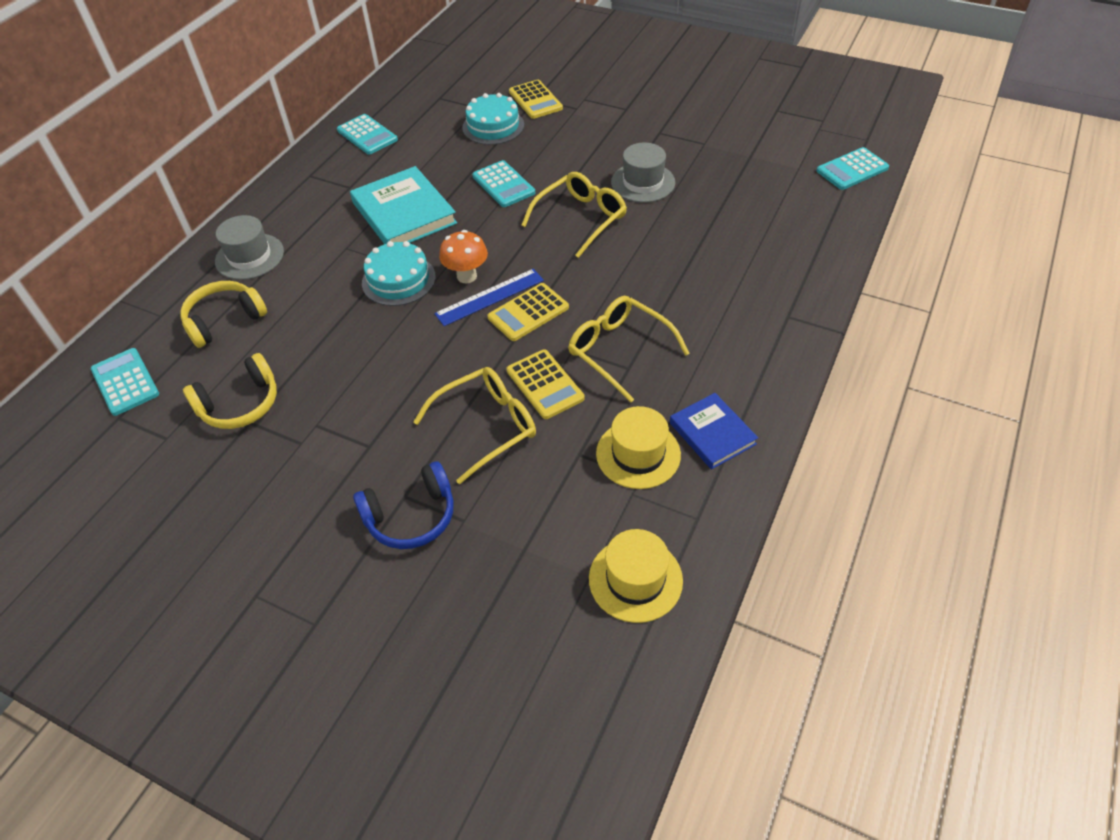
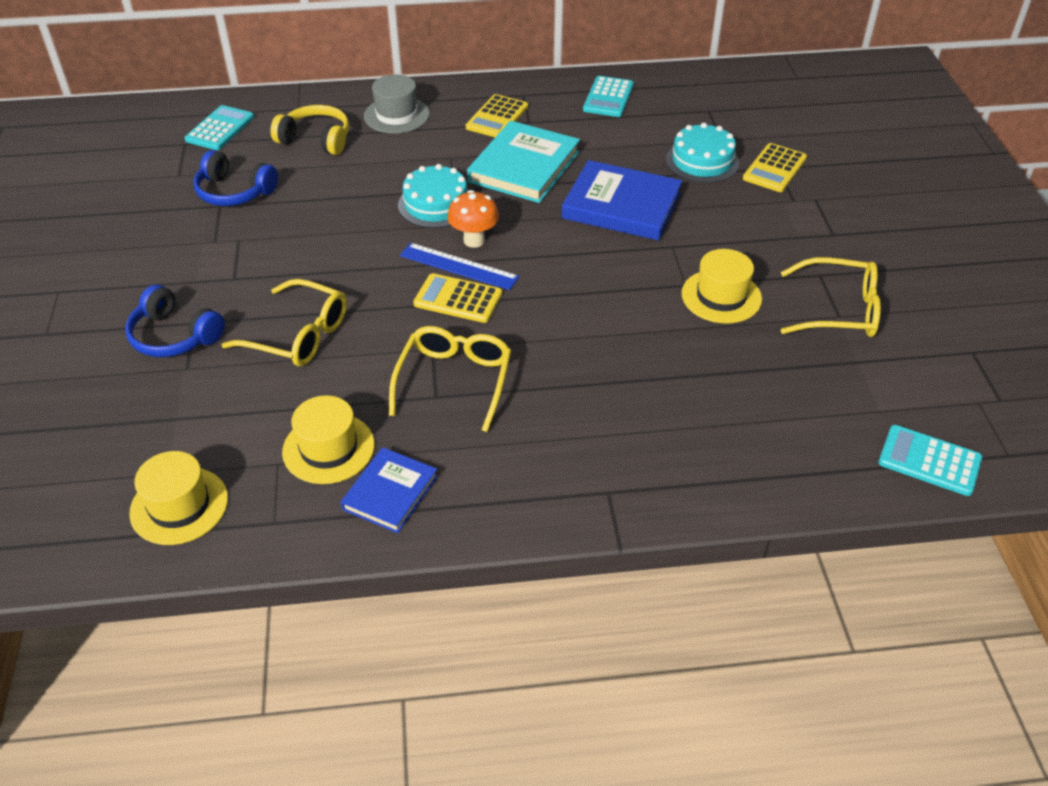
camera: 55 degrees right, 5 degrees down
(240, 404) = (234, 192): yellow headphones -> blue headphones
(503, 185) = (621, 206): turquoise calculator -> blue book
(545, 384) = (373, 349): yellow calculator -> yellow calculator (497, 117)
(580, 219) = (620, 277): yellow glasses -> yellow glasses (838, 310)
(643, 182) = (721, 296): grey hat -> yellow hat

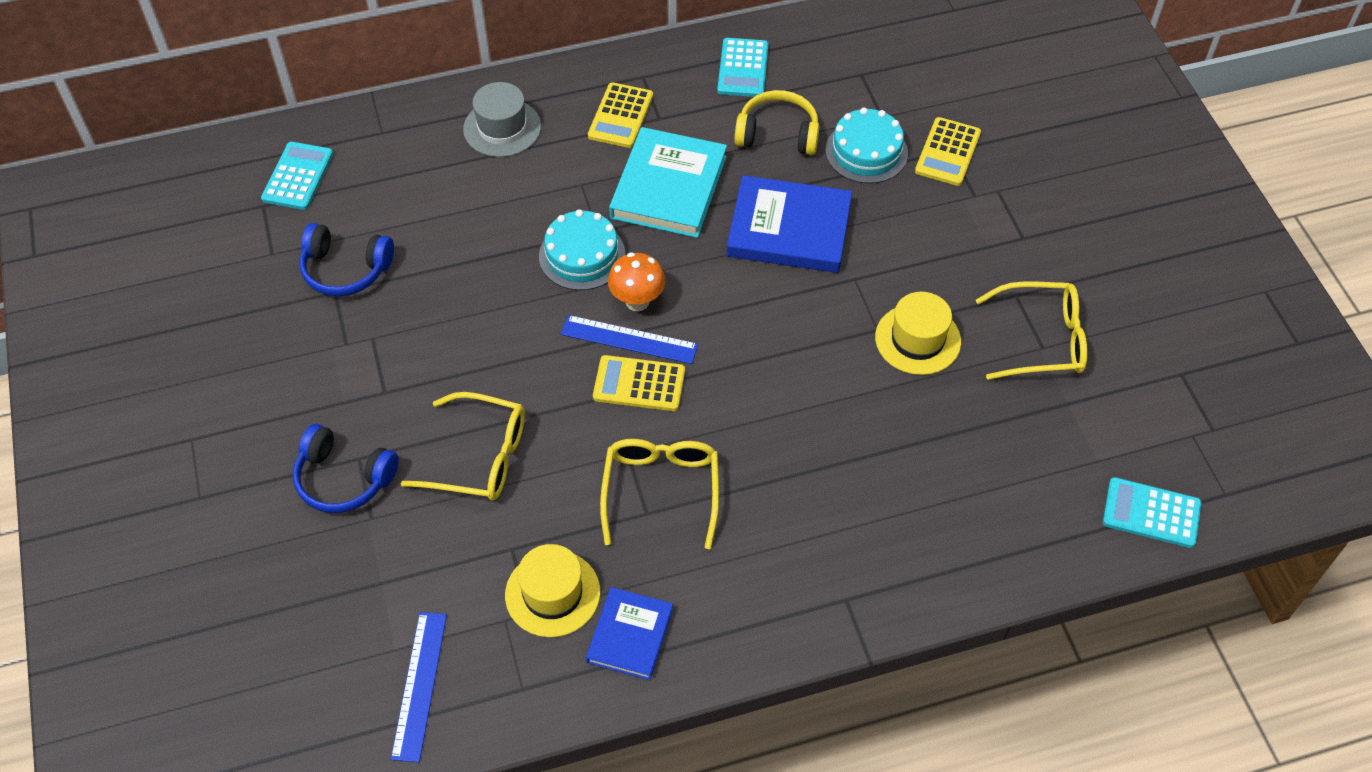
camera: 10 degrees left, 10 degrees up
(179, 506) = (420, 685): yellow hat -> blue ruler
(316, 140) = (417, 178): yellow headphones -> yellow headphones (777, 134)

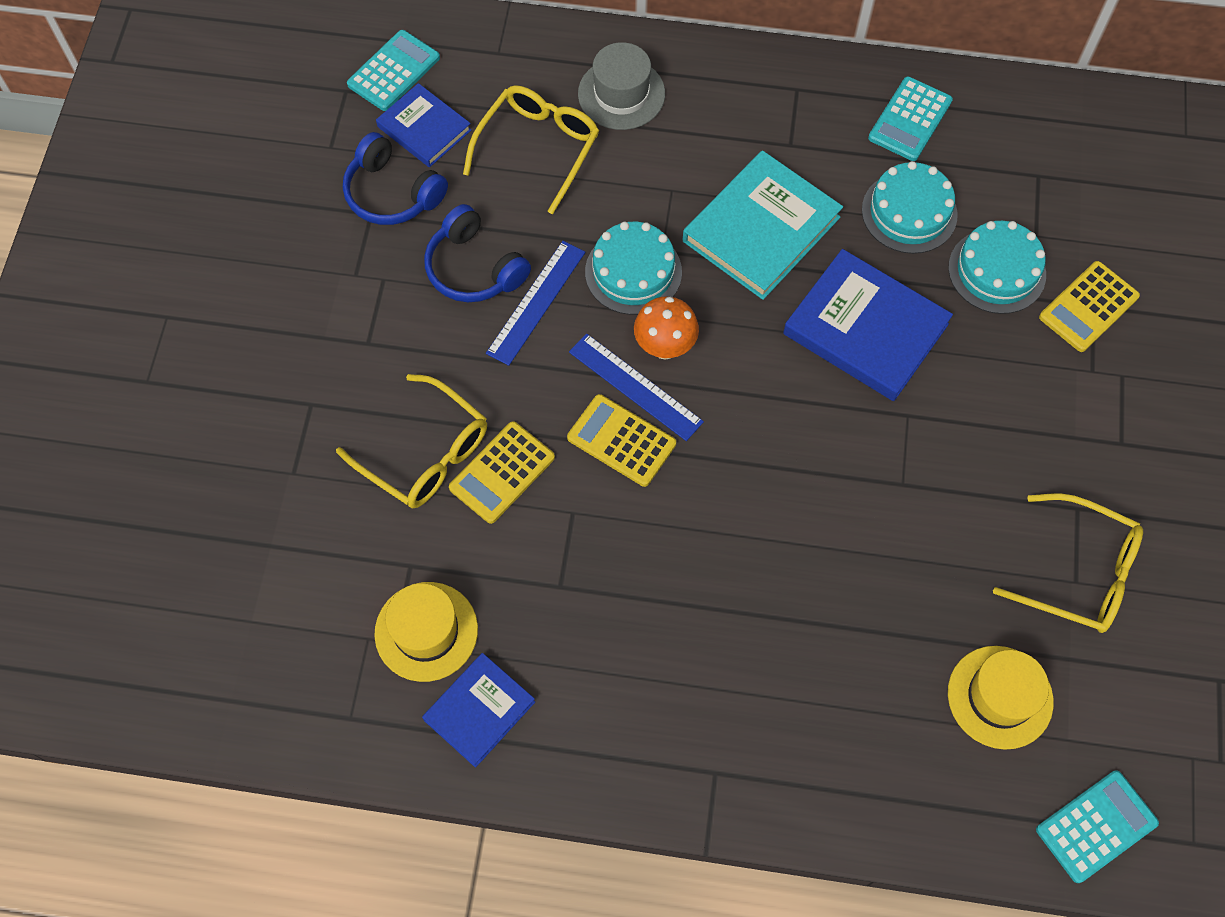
camera: 25 degrees right, 10 degrees up
(344, 479) = (286, 420): blue headphones -> blue headphones (474, 268)
(347, 211) = (424, 128): none -> blue book
(420, 685) = (256, 669): blue ruler -> blue ruler (536, 302)
(620, 116) = (751, 126): yellow calculator -> yellow calculator (502, 472)
(661, 491) = (586, 568): yellow glasses -> yellow glasses (538, 148)
(777, 134) = (909, 212): yellow headphones -> turquoise cake
(917, 339) = (941, 514): yellow hat -> yellow hat (1000, 697)
(1151, 513) = (1096, 826): turquoise calculator -> turquoise calculator turned 105 degrees clockwise

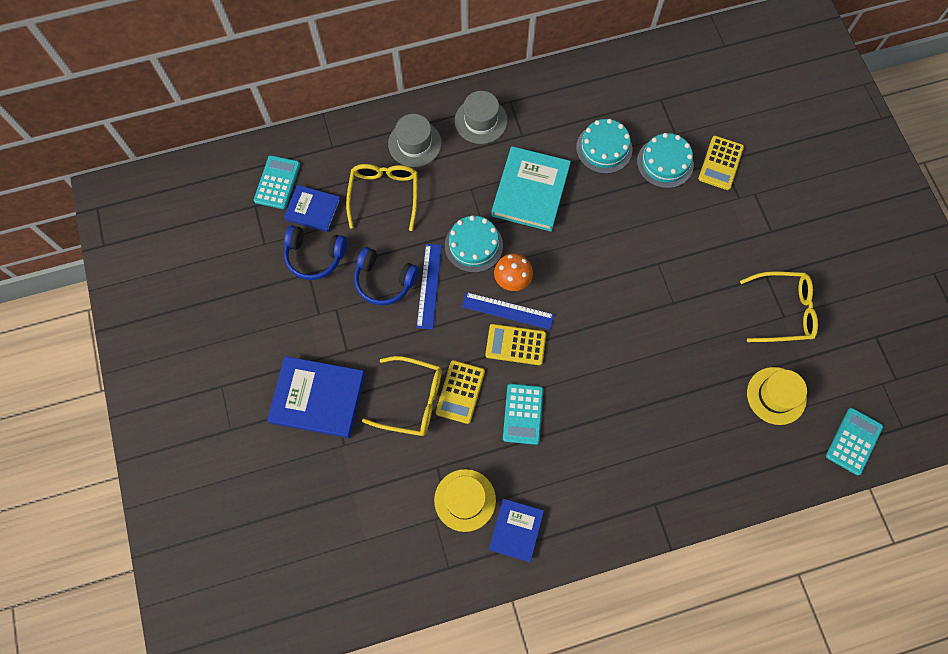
camera: 25 degrees left, 5 degrees up
(738, 100) = (481, 121): none -> grey hat
(865, 329) = (613, 225): blue book -> blue book (318, 398)
(910, 119) = (578, 94): turquoise calculator -> turquoise calculator (522, 414)

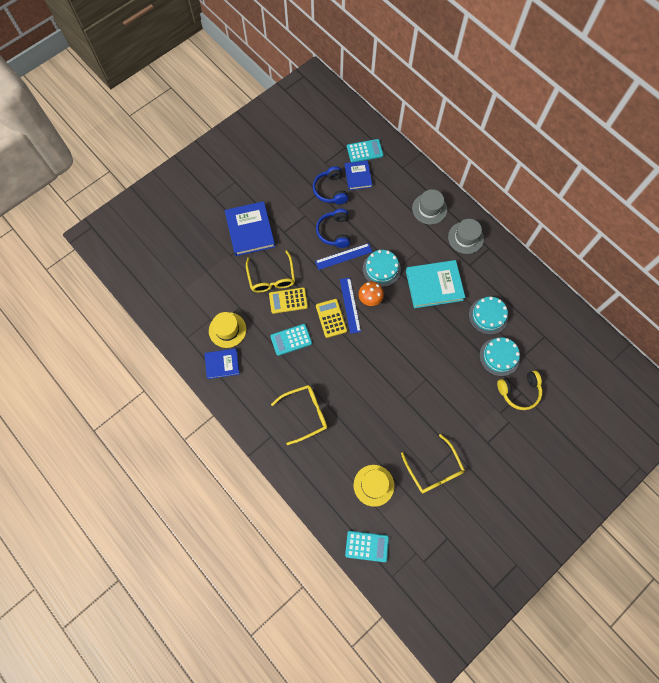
camera: 65 degrees right, 0 degrees up
(384, 195) = (387, 208): yellow glasses -> yellow glasses (305, 414)
(720, 163) = (519, 391): yellow calculator -> yellow headphones

